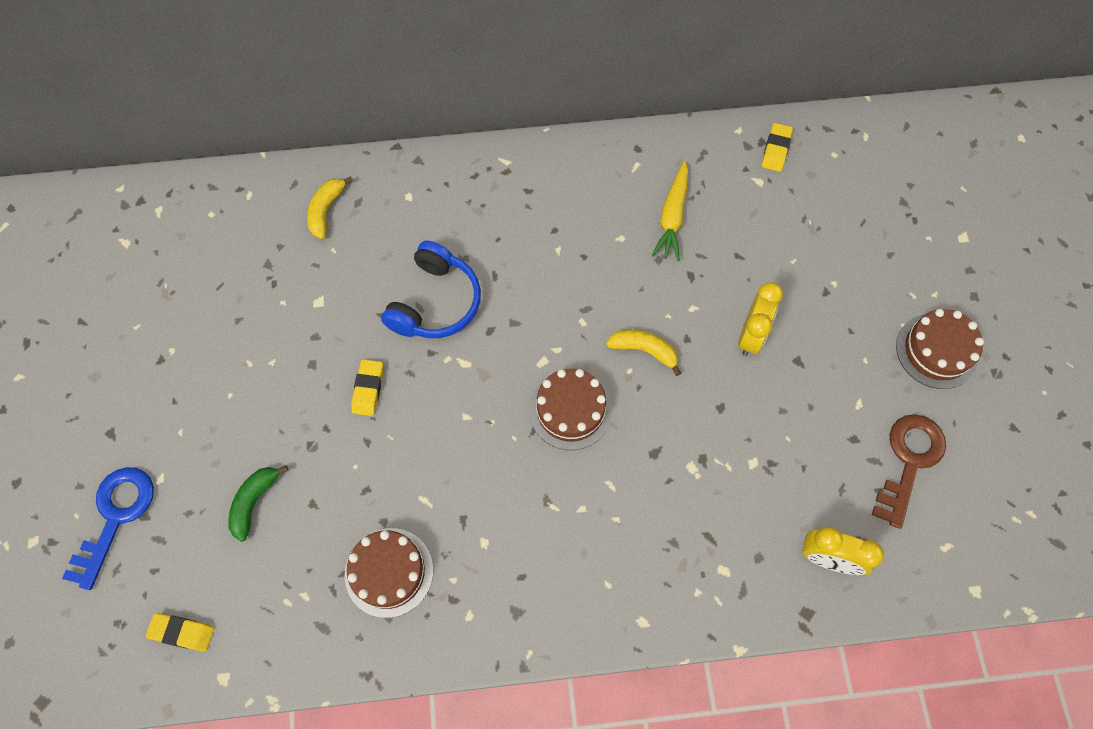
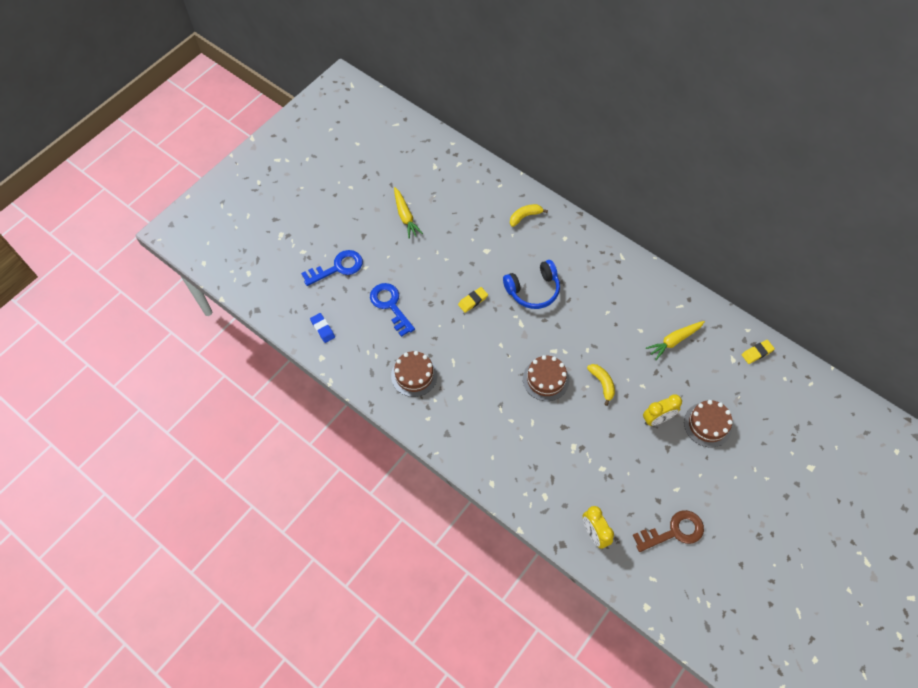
camera: 45 degrees right, 5 degrees down
(149, 350) = (405, 216): none -> yellow carrot
(182, 632) = (323, 329): yellow eraser -> blue eraser
(254, 502) = (390, 305): green banana -> blue key
(936, 351) = (739, 501): brown cake -> brown cake (707, 424)

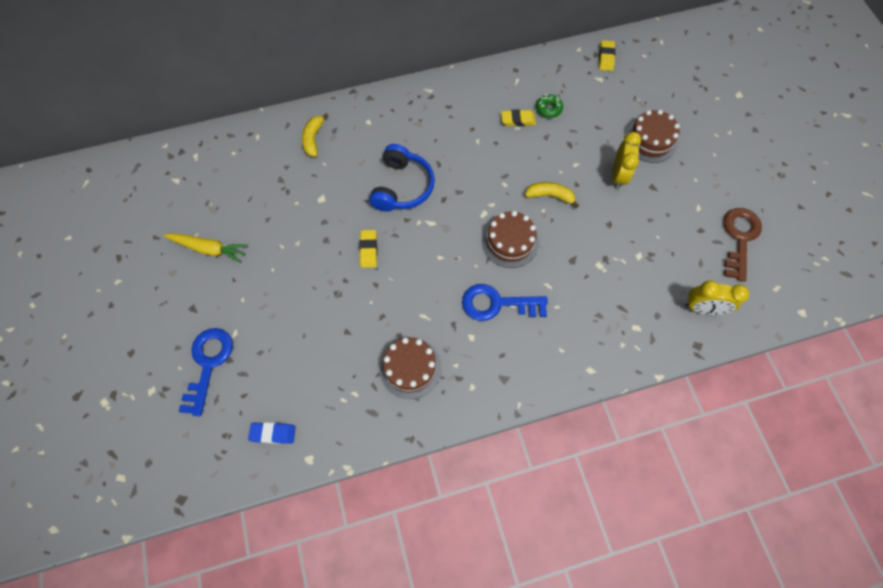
camera: 55 degrees left, 5 degrees up
(390, 305) = (305, 337): blue key -> blue key (497, 304)
(646, 327) = (518, 120): none -> yellow eraser
(674, 341) = (548, 109): yellow carrot -> green donut

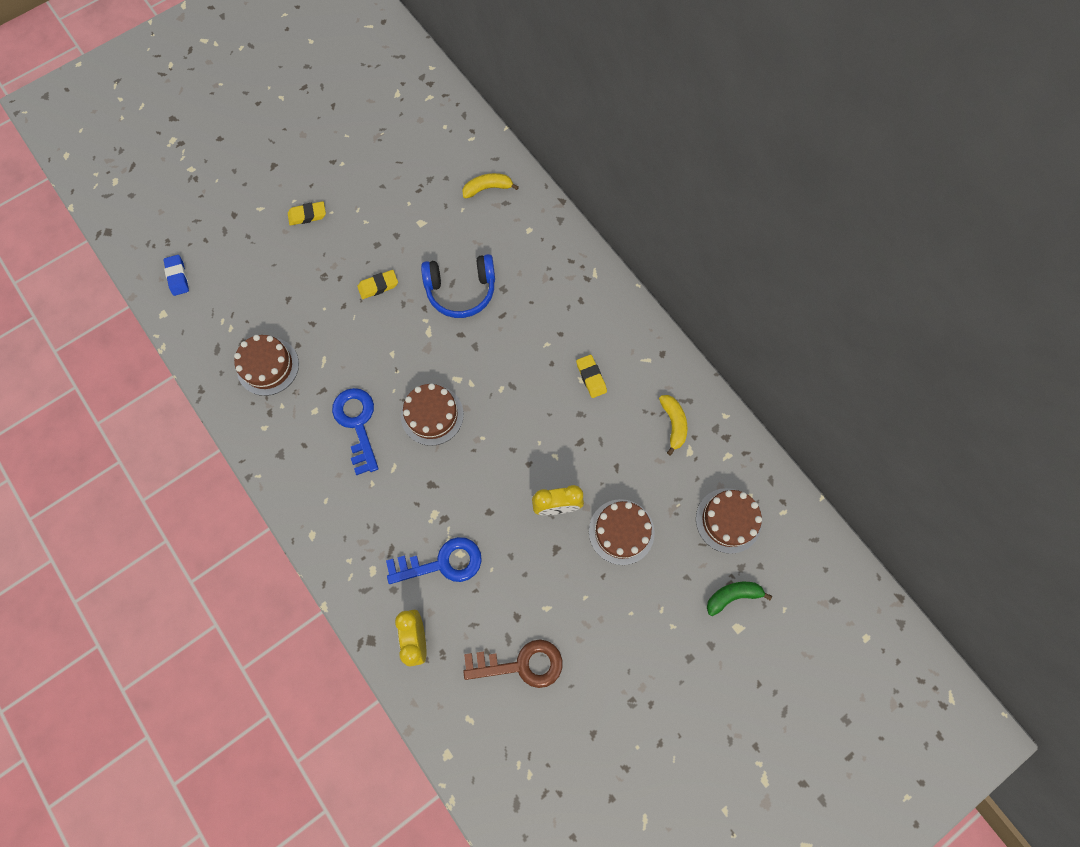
camera: 70 degrees right, 5 degrees up
(208, 364) = (226, 200): blue key -> blue key (442, 563)
(209, 249) = (335, 152): yellow carrot -> none
(548, 109) = (620, 406): green donut -> none
(550, 196) = (503, 440): yellow banana -> yellow banana (673, 424)
(606, 58) = (725, 450): yellow eraser -> yellow eraser (307, 215)
(659, 74) = (728, 520): none -> brown cake
(715, 90) = (732, 596): none -> green banana

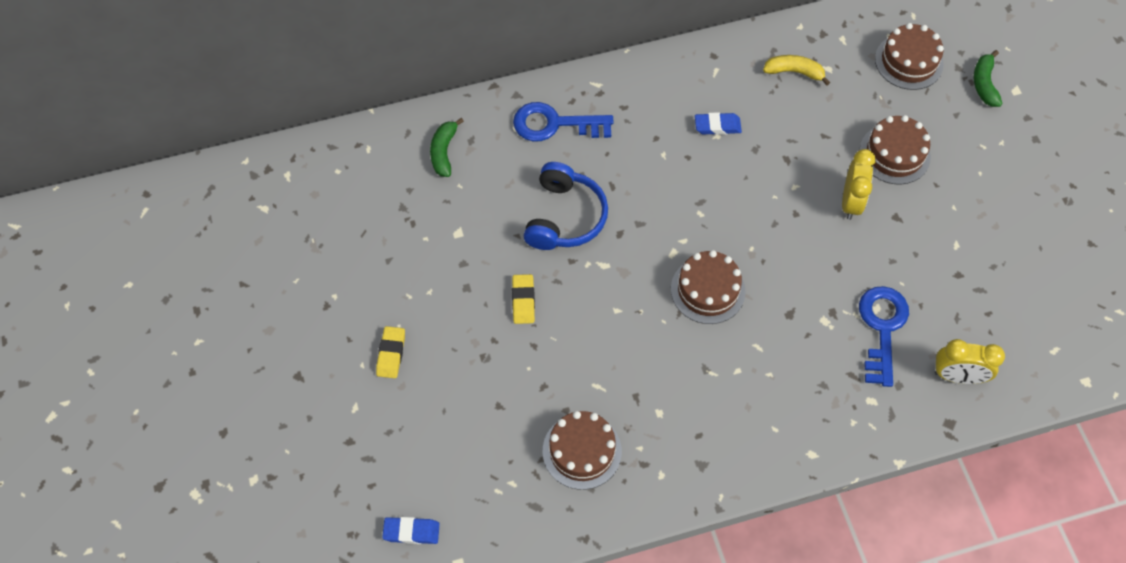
camera: 70 degrees left, 10 degrees down
(357, 424) = (692, 370): blue key -> blue key (554, 124)
(487, 188) = (444, 152): yellow banana -> green banana
(521, 664) = (1008, 285): brown key -> none
(591, 377) = (717, 126): yellow eraser -> blue eraser

